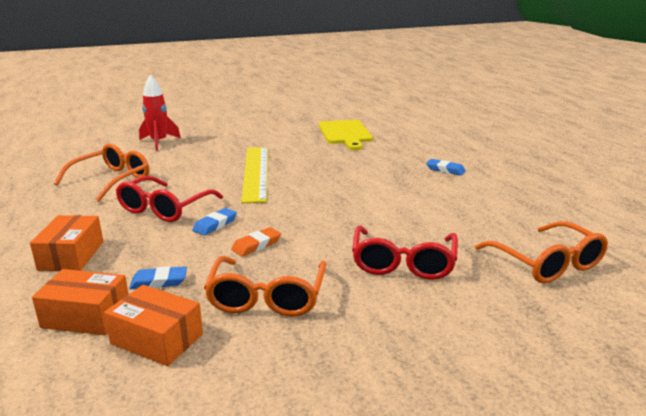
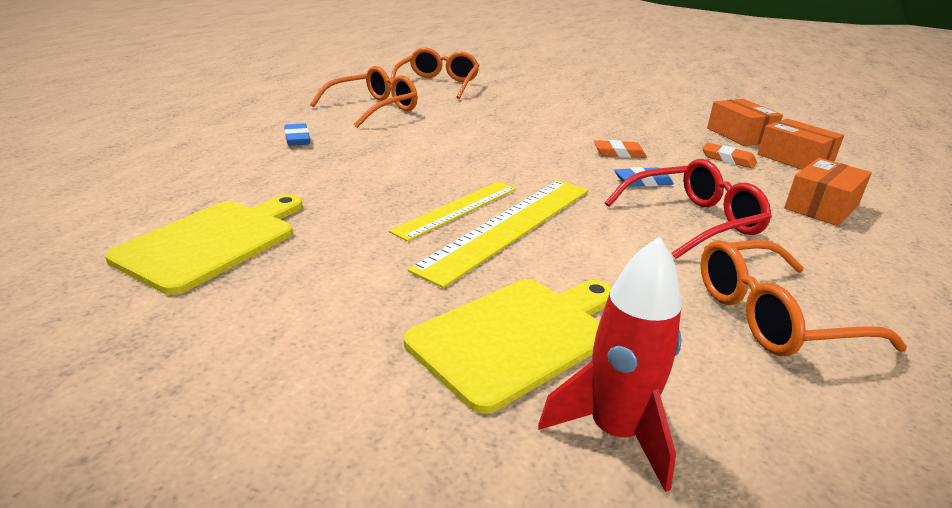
camera: 140 degrees left, 5 degrees up
(159, 281) = (728, 159): blue eraser -> orange eraser
(206, 147) = (516, 336): none -> yellow cutting board
(267, 297) = (647, 127): orange glasses -> orange glasses (373, 109)
(291, 170) = (457, 209): none -> yellow ruler
(403, 263) = (523, 110): red glasses -> none

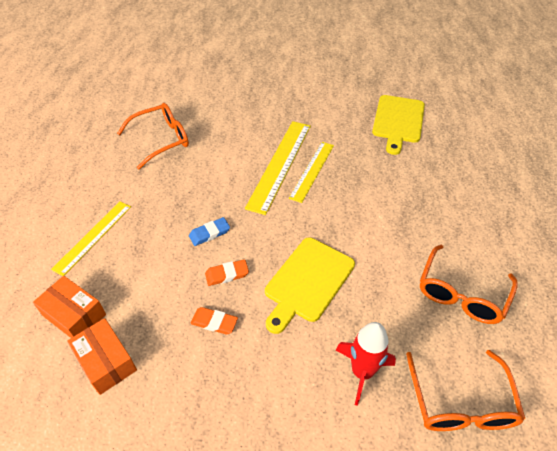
camera: 165 degrees right, 20 degrees up
(297, 138) = (461, 217): blue eraser -> none
(516, 336) = (258, 109): yellow cutting board -> yellow cutting board (308, 281)
(614, 432) = (223, 89): red rocket -> red rocket (362, 372)
(693, 221) = (182, 196): red glasses -> none
(728, 159) = (136, 294): orange eraser -> orange eraser (214, 322)
(821, 207) = (93, 237): orange box -> yellow ruler

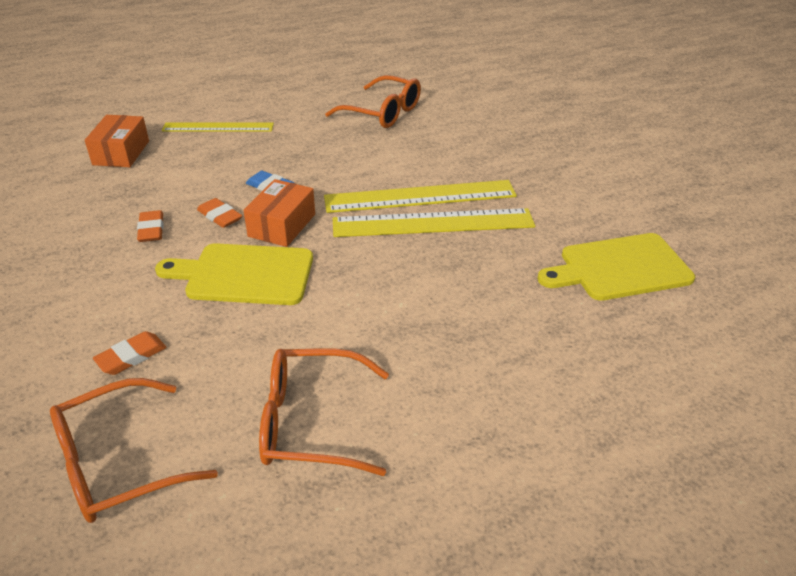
camera: 60 degrees right, 10 degrees down
(106, 361) = (77, 187): orange box -> orange box (282, 225)
(312, 171) = (433, 223): yellow ruler -> yellow ruler, size x1.53
(362, 372) = (131, 356): red rocket -> orange eraser

